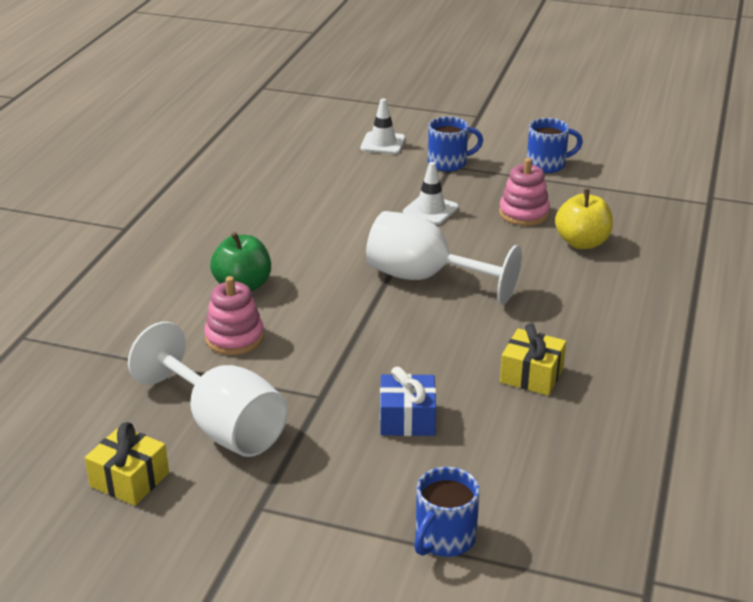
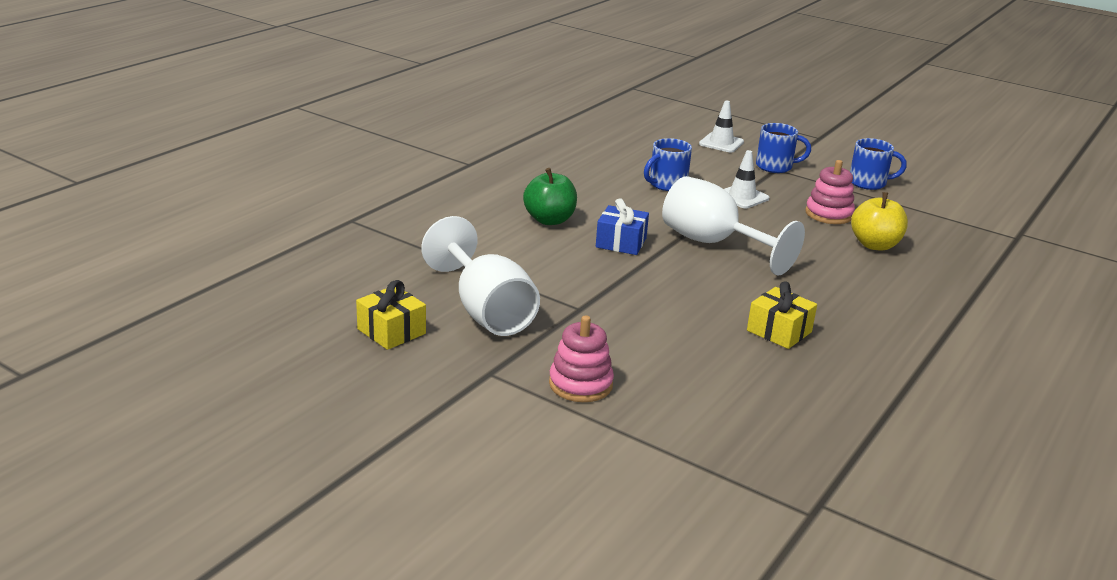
camera: 15 degrees right, 5 degrees down
(234, 338) = (525, 254): pink stacking toy -> pink stacking toy (580, 384)
(407, 419) = (649, 339): blue gift -> blue gift (621, 243)
(444, 538) = (641, 430): blue mug -> blue mug (666, 184)

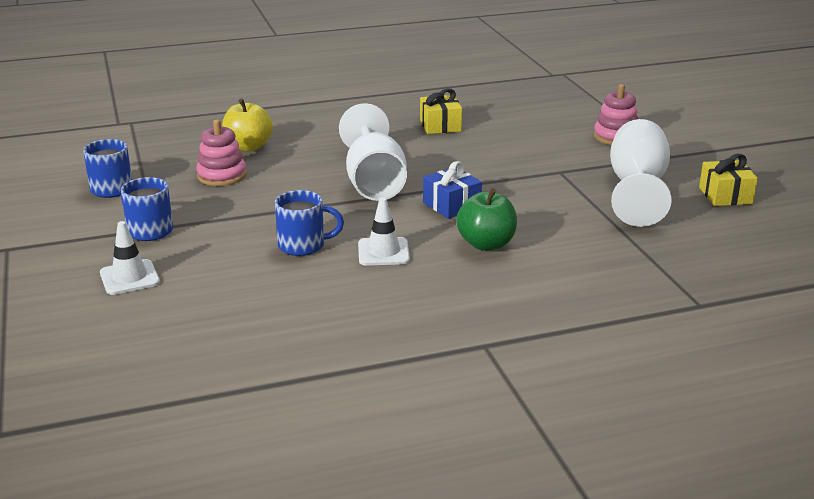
camera: 140 degrees left, 0 degrees up
(742, 197) = (258, 211): white traffic cone -> white traffic cone (383, 252)

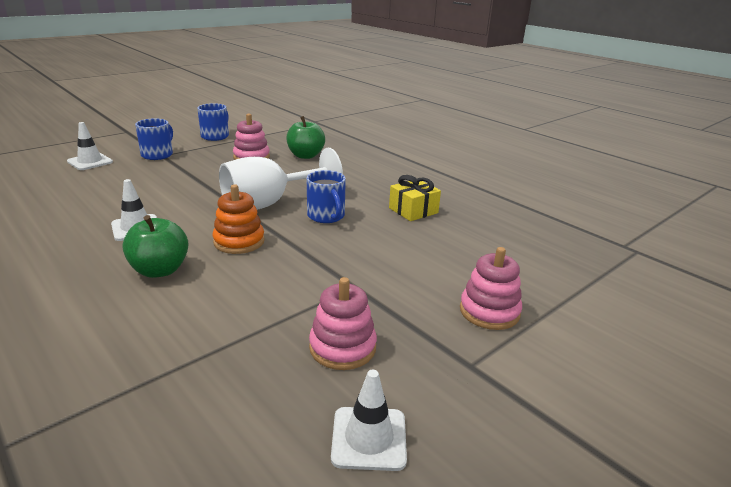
camera: 65 degrees right, 0 degrees up
(248, 147) = (305, 156): yellow apple -> green apple
(303, 245) = (143, 199): blue mug -> blue mug (326, 216)
(451, 205) = (239, 241): blue gift -> orange stacking toy
(637, 188) = (342, 347): white goblet -> pink stacking toy
(725, 195) = (369, 438): yellow gift -> white traffic cone

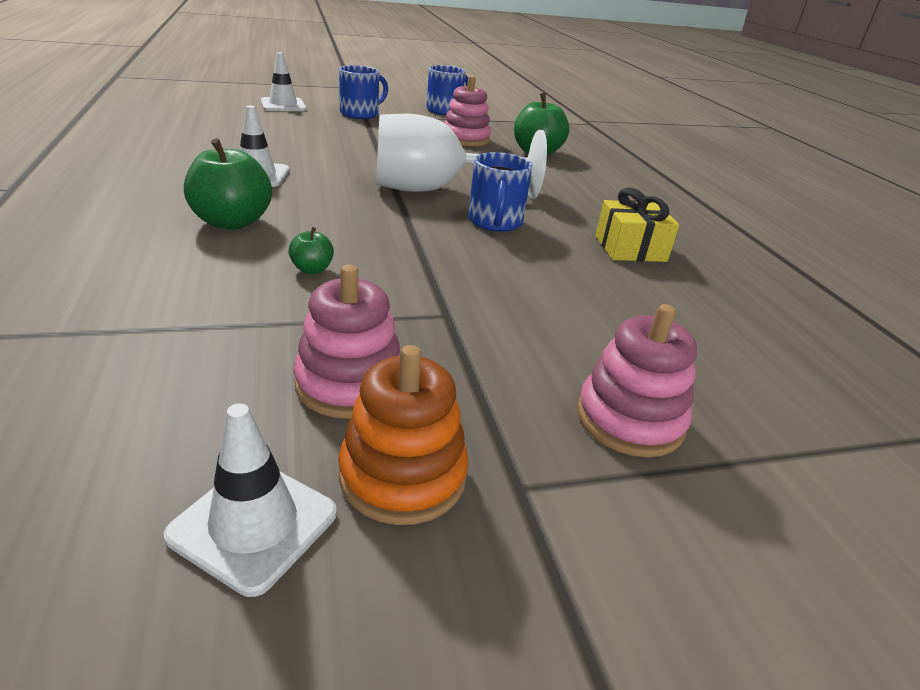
camera: 25 degrees right, 5 degrees up
(239, 241) = (354, 219): orange stacking toy -> orange stacking toy (403, 475)
(249, 286) = (312, 269): none -> green apple

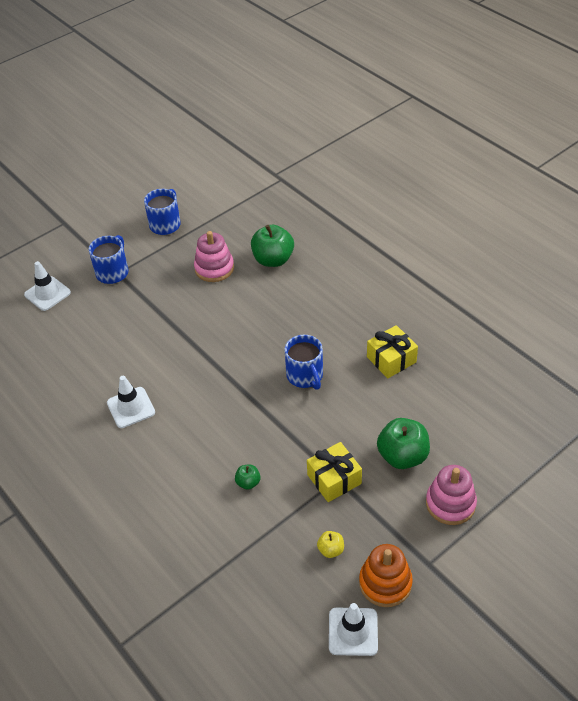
camera: 20 degrees left, 15 degrees up
(232, 222) = (169, 467): green apple -> green apple (402, 456)
(350, 384) = (331, 550): pink stacking toy -> yellow apple
(434, 190) = (246, 358): white goblet -> none
(442, 313) = (334, 479): none -> yellow gift

